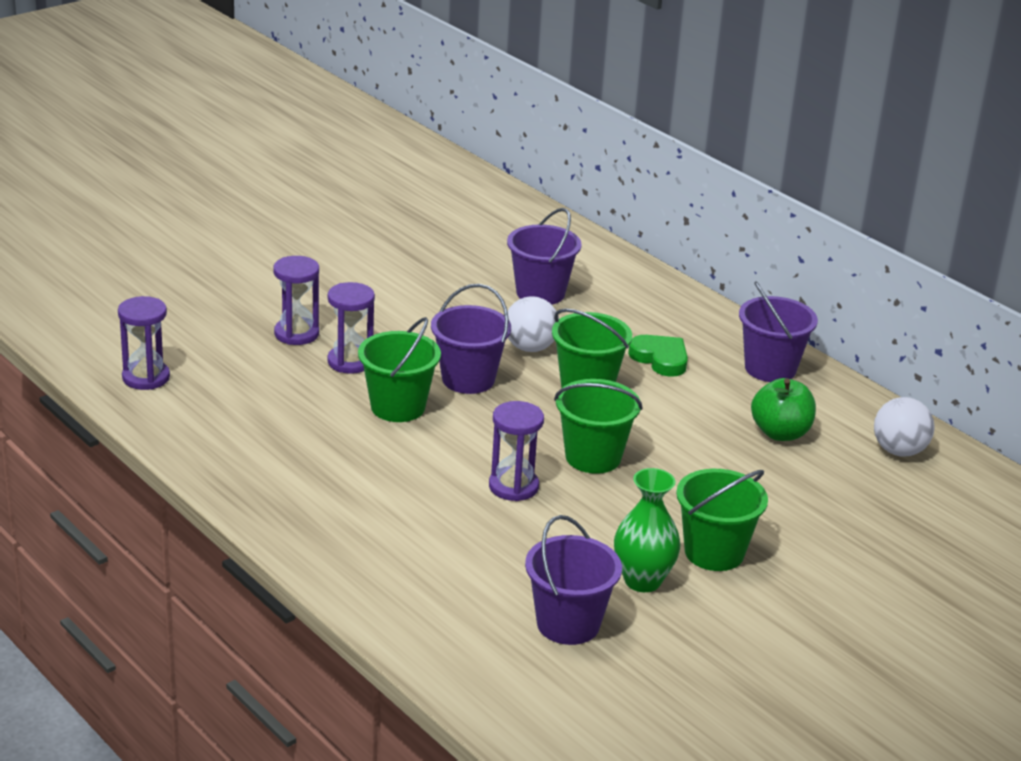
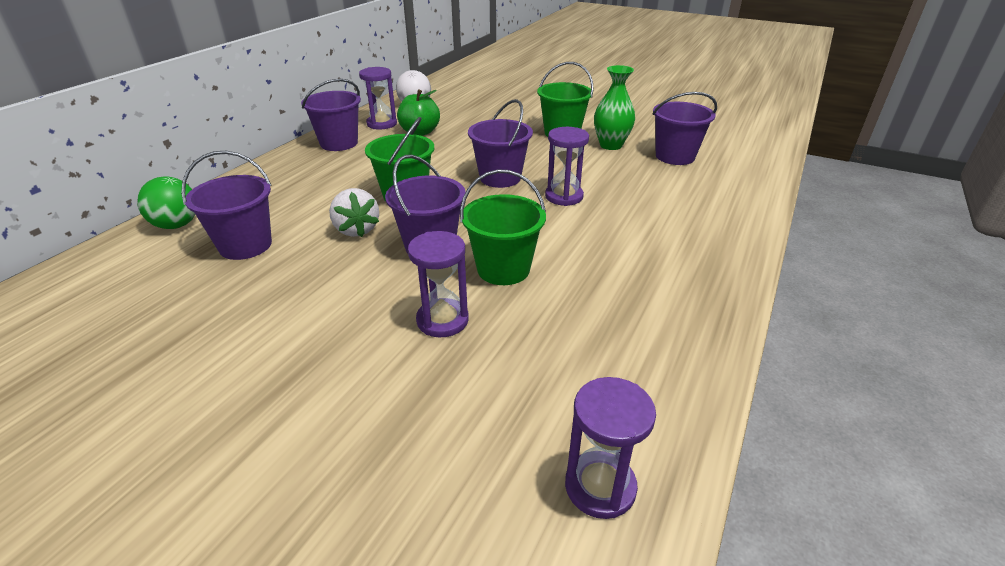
camera: 110 degrees left, 5 degrees up
(296, 334) = (404, 381): purple hourglass -> purple hourglass (382, 124)
(530, 348) = (356, 230): white ball -> white strawberry
(593, 457) = (500, 178): green bucket -> purple bucket
(605, 265) = (177, 225): none -> green ball
(660, 359) = (345, 177): green heart -> none

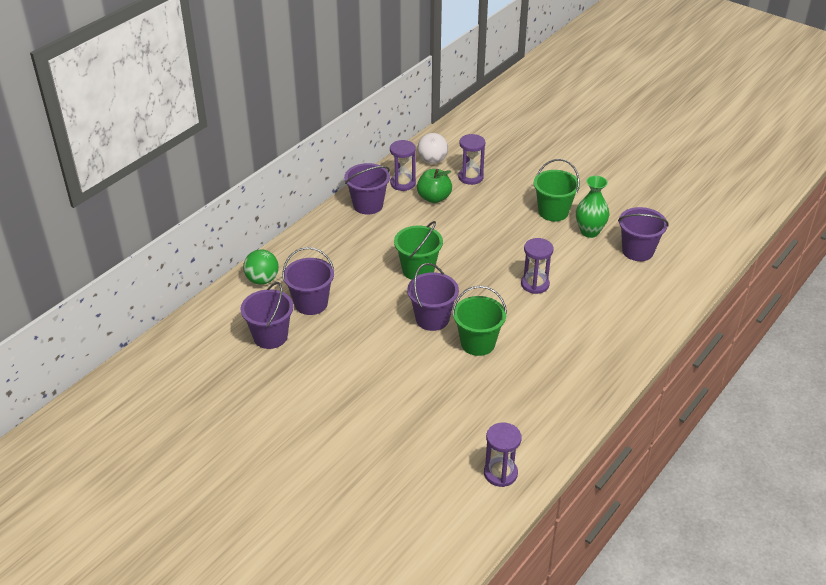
camera: 10 degrees right, 5 degrees up
(356, 230) = (383, 298): white strawberry -> none
(442, 320) = (435, 375): purple hourglass -> purple hourglass (470, 177)
(500, 178) = (491, 259): purple bucket -> purple bucket (270, 336)

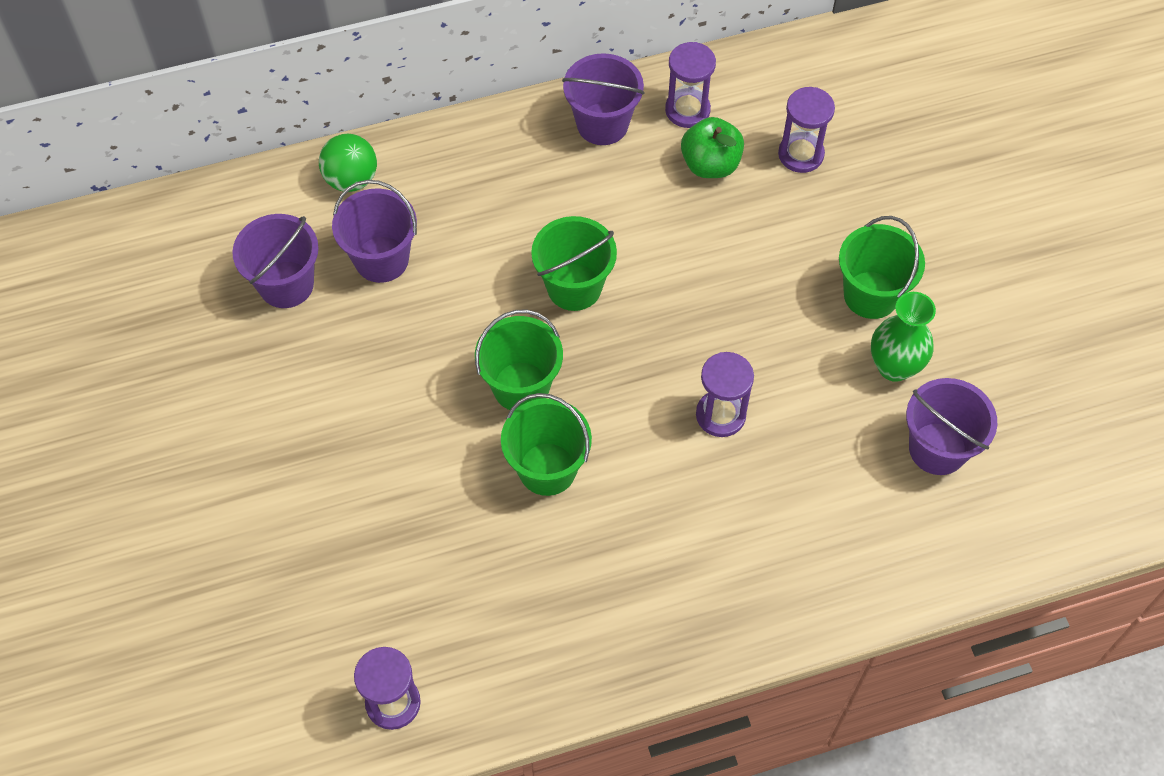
camera: 35 degrees right, 20 degrees up
(432, 161) = (769, 89): white ball -> none
(432, 319) = (521, 387): purple bucket -> green bucket

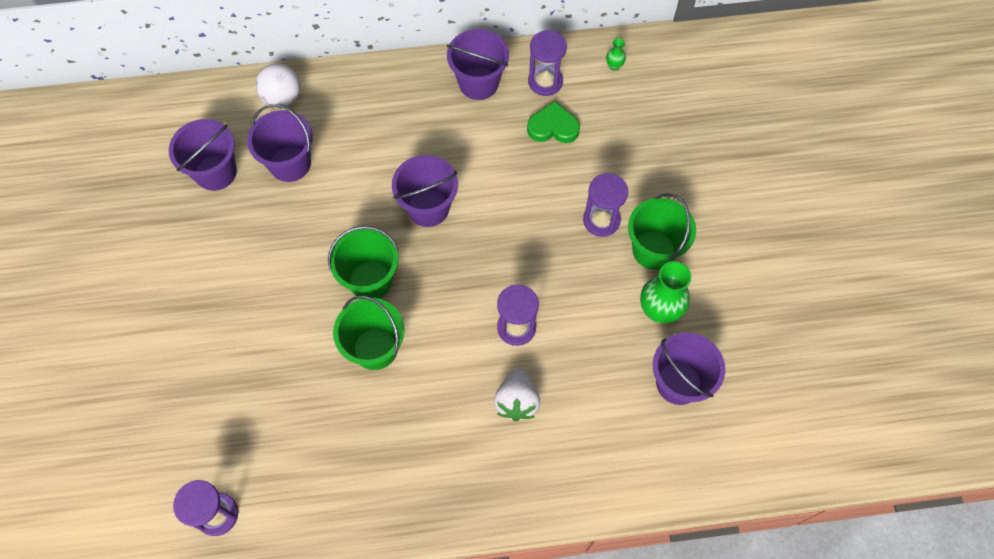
camera: 10 degrees right, 5 degrees up
(351, 179) = (282, 98): green ball -> white ball
(574, 287) = (428, 208): green bucket -> purple bucket
(710, 164) = (553, 127): green apple -> green heart
(742, 503) = (517, 401): none -> white strawberry
(770, 78) = (614, 66): none -> green vase
(801, 154) = (624, 129): purple hourglass -> purple hourglass (601, 220)

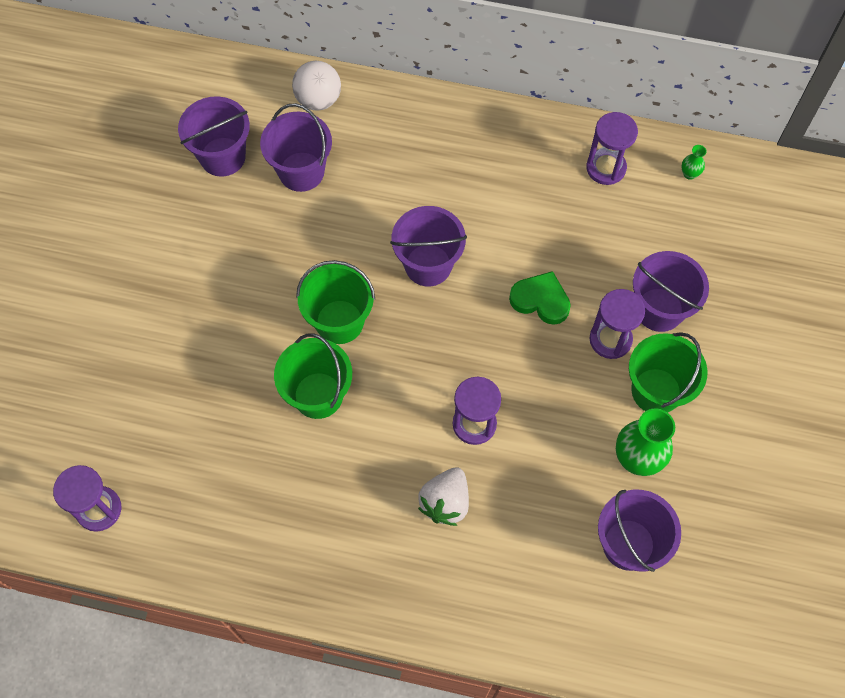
camera: 20 degrees right, 0 degrees up
(478, 83) = (532, 147): purple bucket -> purple bucket (659, 309)
(553, 127) = (595, 220): green heart -> green heart (540, 300)

